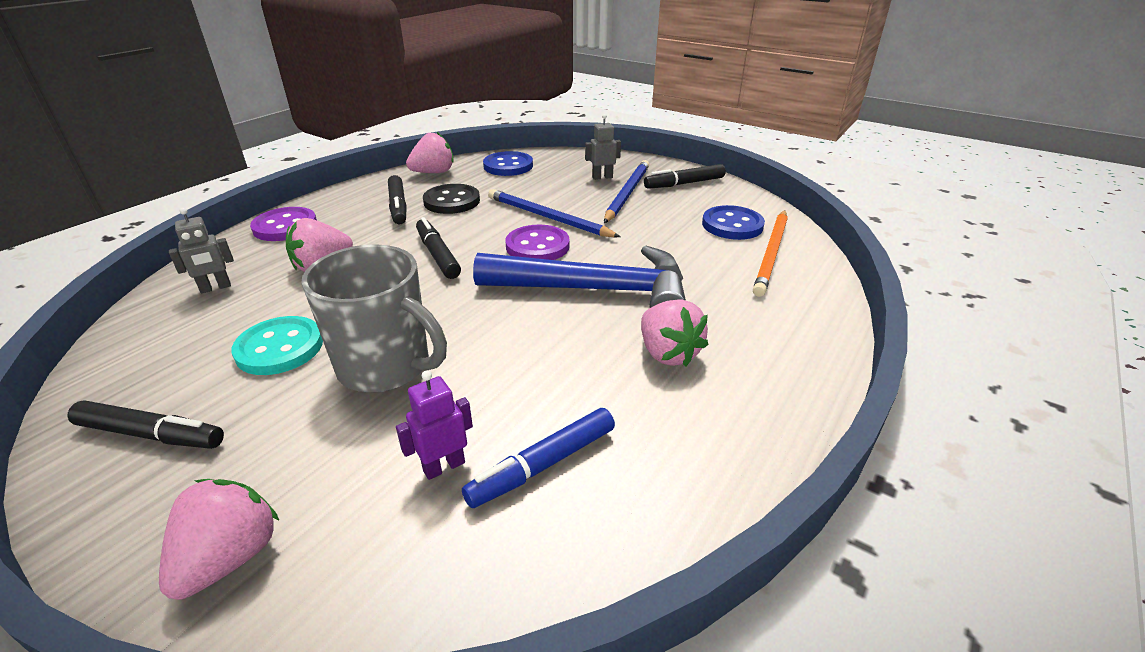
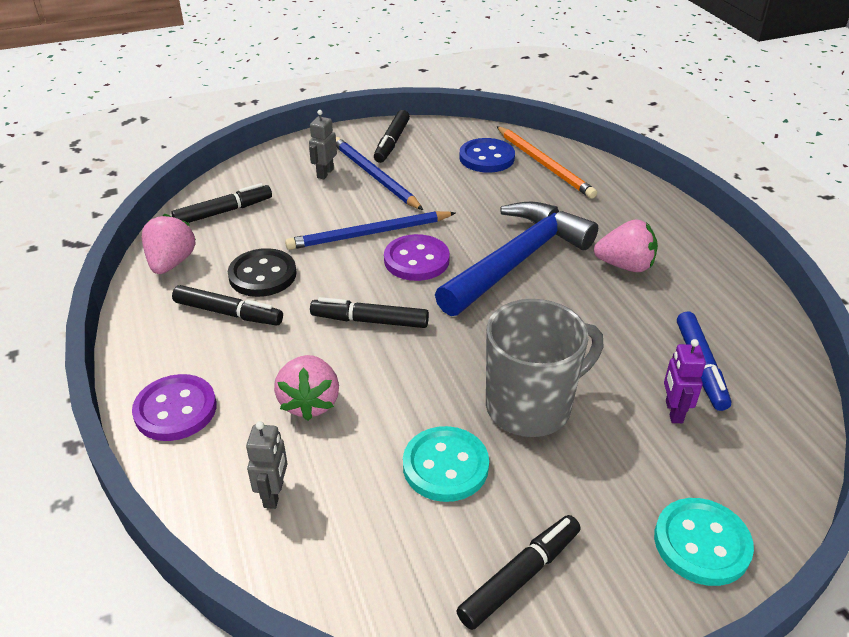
camera: 55 degrees left, 5 degrees up
(230, 557) = (701, 543): pink strawberry -> turquoise button
(508, 166) = (224, 212): blue button -> black marker

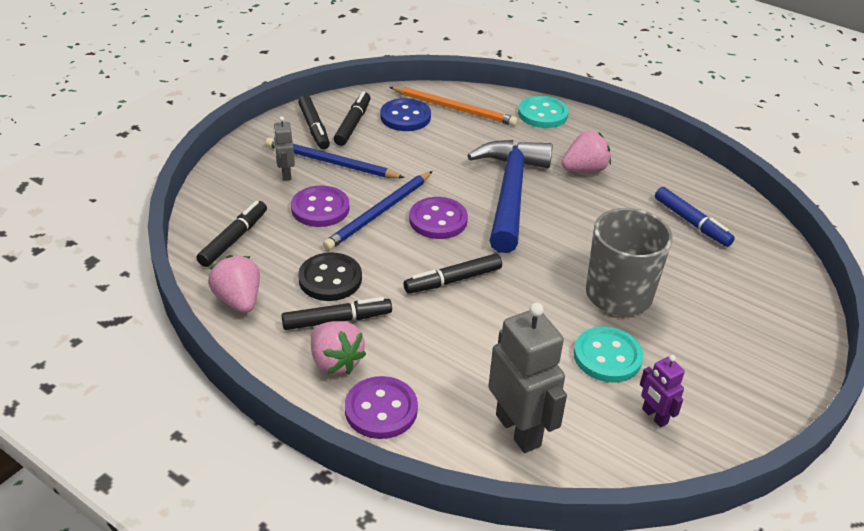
camera: 35 degrees left, 0 degrees up
(274, 494) = (518, 430): grey robot -> grey robot, size x1.94
(310, 402) = (474, 358): pink strawberry -> pink strawberry (335, 362)
(321, 212) = (320, 208): none -> purple button
(520, 576) = (714, 400): black marker -> black marker (353, 124)
(673, 412) = (703, 259): purple robot -> purple robot (654, 416)
(701, 543) = (786, 331): turquoise button -> turquoise button (542, 114)

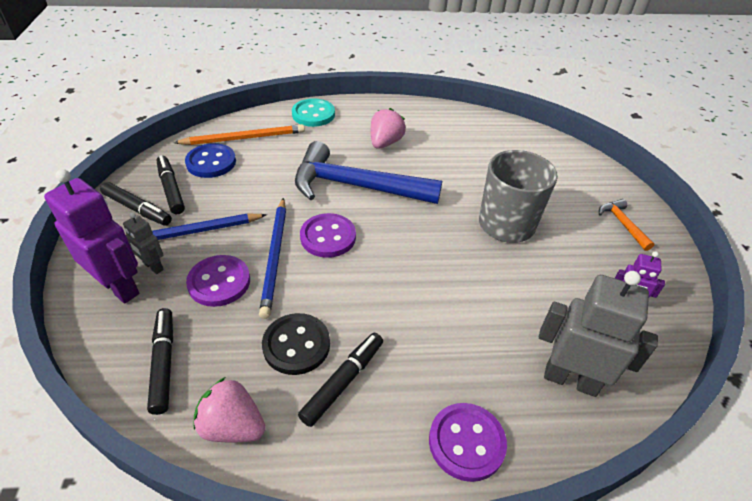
camera: 40 degrees left, 5 degrees up
(252, 176) = (119, 287): none -> purple robot
(335, 362) = (384, 425): pink strawberry -> none
(453, 280) = (393, 282): black marker -> none
(510, 193) = (356, 186): blue hammer -> blue hammer turned 45 degrees counterclockwise
(607, 356) = (552, 276): turquoise button -> none
(691, 222) = (487, 148): blue marker -> none
(754, 361) = (622, 224): none -> orange hammer

